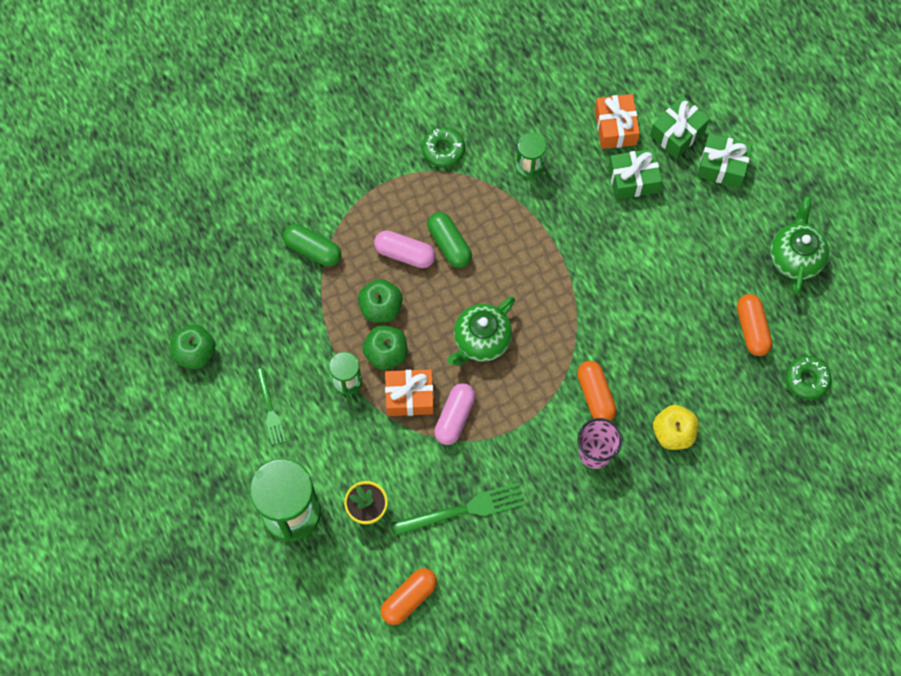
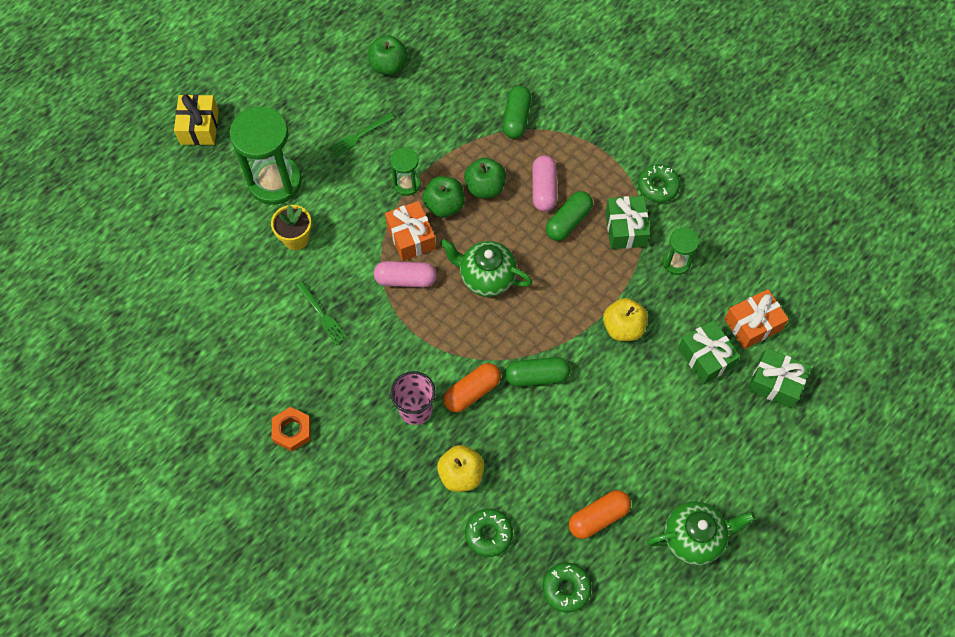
camera: 70 degrees right, 5 degrees down
(189, 573) = (199, 127): none -> yellow gift
(409, 598) = (227, 297): orange capsule -> none
(464, 509) = (322, 315): green fork -> green fork, size x0.61
(577, 575) = (292, 431): none -> orange nut
(578, 238) = (623, 327): none -> yellow apple
(600, 332) = (537, 376): none -> green capsule
(722, 166) = (760, 436): green gift -> green gift (625, 229)
(737, 428) = (488, 534): none -> green donut

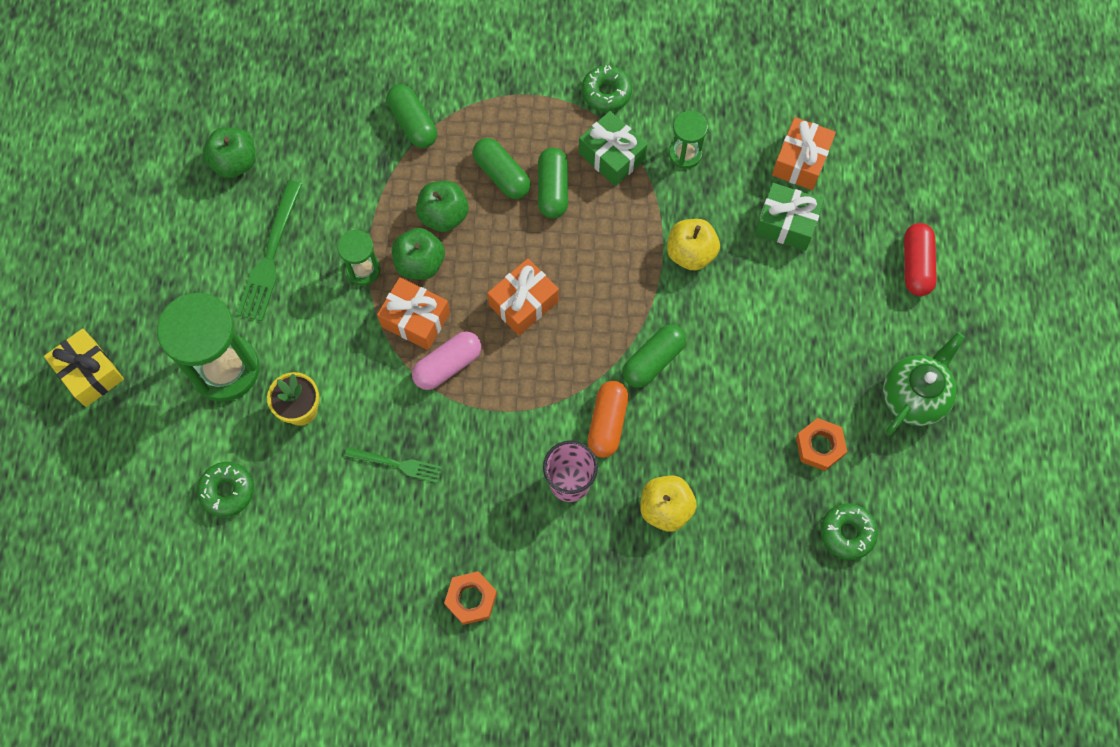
camera: 40 degrees left, 5 degrees up
(359, 136) = (270, 257): green fork -> green fork, size x1.64
(486, 277) = (523, 303): green teapot -> orange gift
(488, 534) = (738, 542): green donut -> green donut (227, 491)
(543, 189) = (502, 175): pink capsule -> green capsule
(598, 517) = (819, 446): orange capsule -> orange nut
(774, 453) = (916, 265): none -> red capsule
(775, 383) = (864, 201): green gift -> none

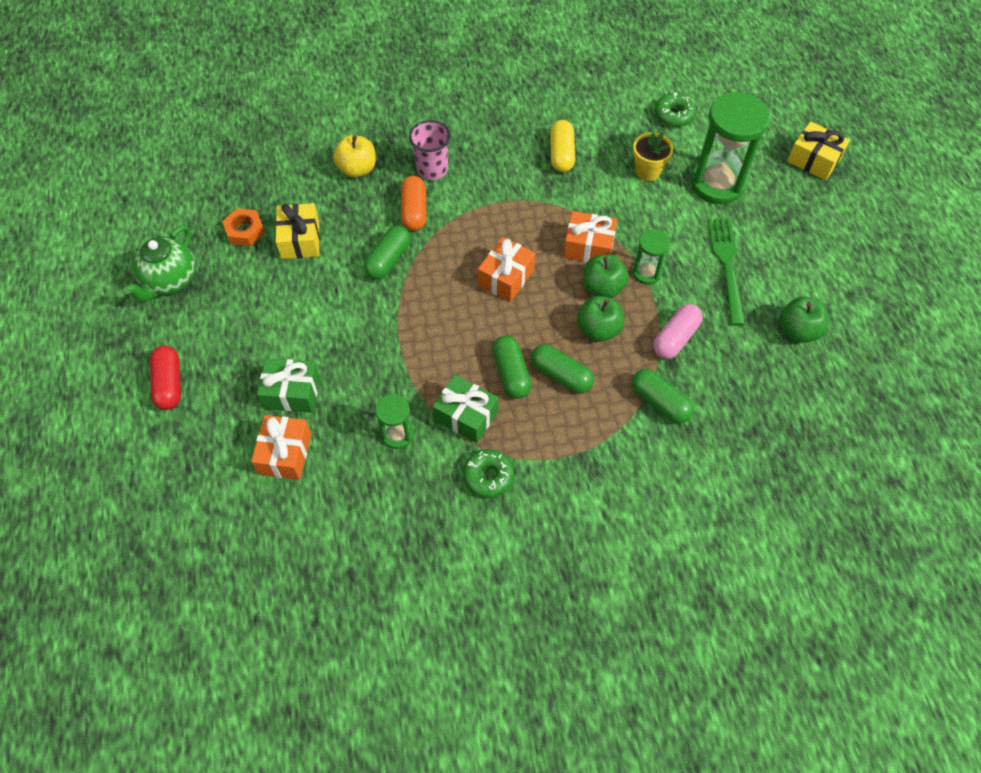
camera: 165 degrees right, 10 degrees down
(398, 464) = (561, 154): green fork -> yellow capsule
(448, 365) = (550, 222): pink capsule -> pink capsule (675, 338)
(471, 599) = (480, 93): orange nut -> none
(690, 253) = (374, 348): yellow apple -> none
(753, 415) = (300, 240): none -> yellow gift
(847, 533) = (219, 182): green donut -> none

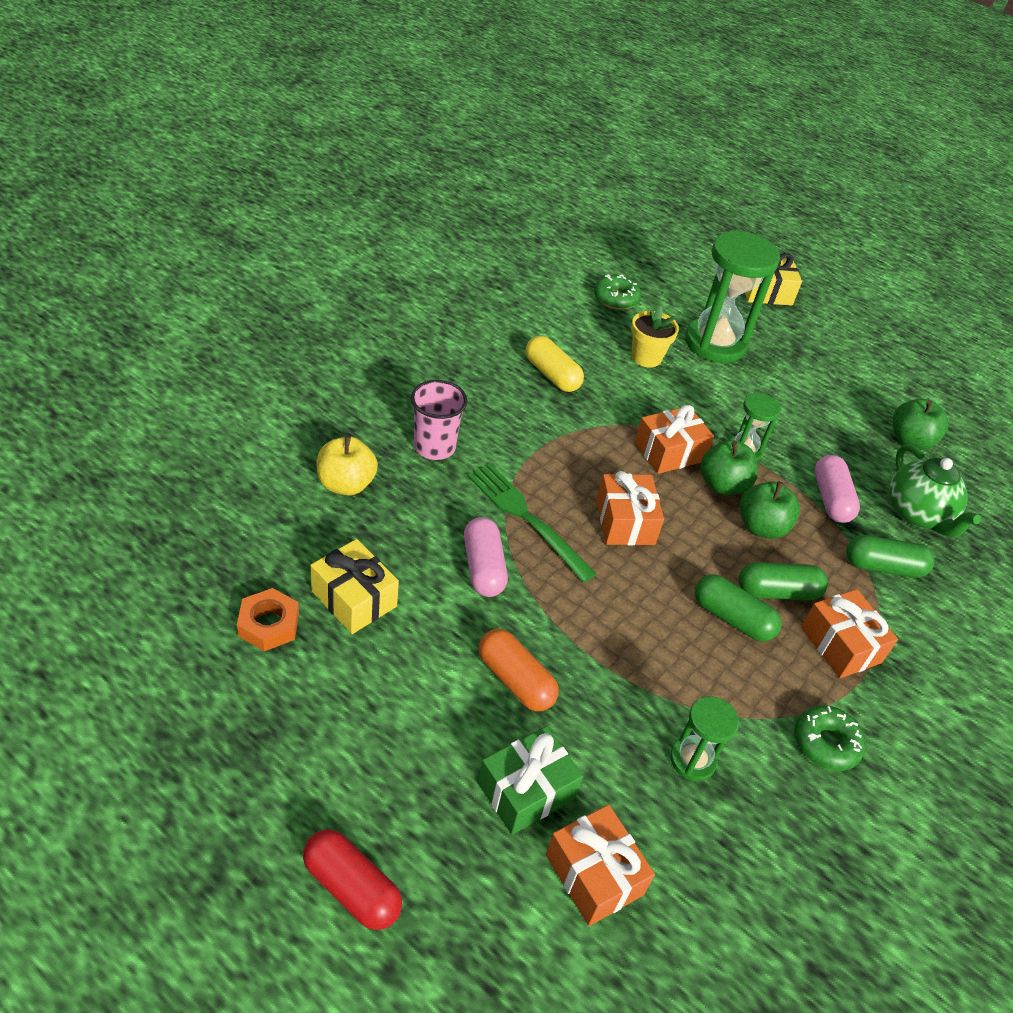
camera: 45 degrees left, 15 degrees down
(170, 280) = (218, 746): green teapot -> green teapot (917, 514)
(388, 260) = (483, 567): green capsule -> pink capsule
(414, 211) = (458, 500): orange capsule -> orange capsule (515, 680)
(466, 415) = (737, 691): green gift -> none
(567, 430) = (840, 645): none -> orange gift
(726, 265) = (798, 411): green fork -> green fork (525, 517)

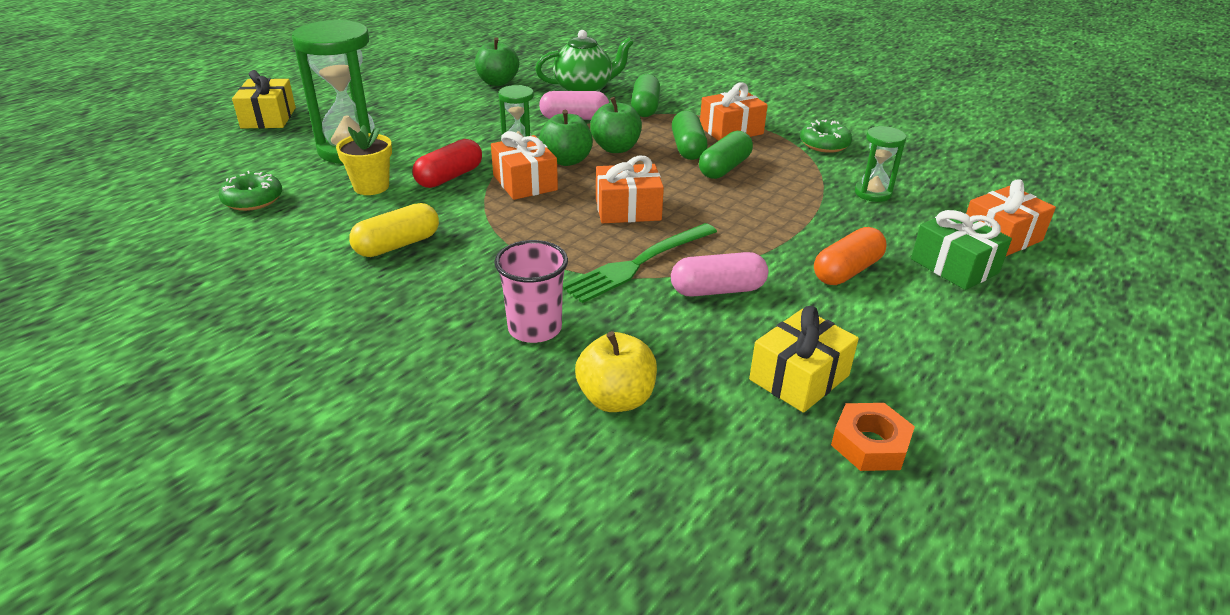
camera: 85 degrees left, 10 degrees down
(352, 888) = (1115, 355): red capsule -> red capsule (449, 177)

